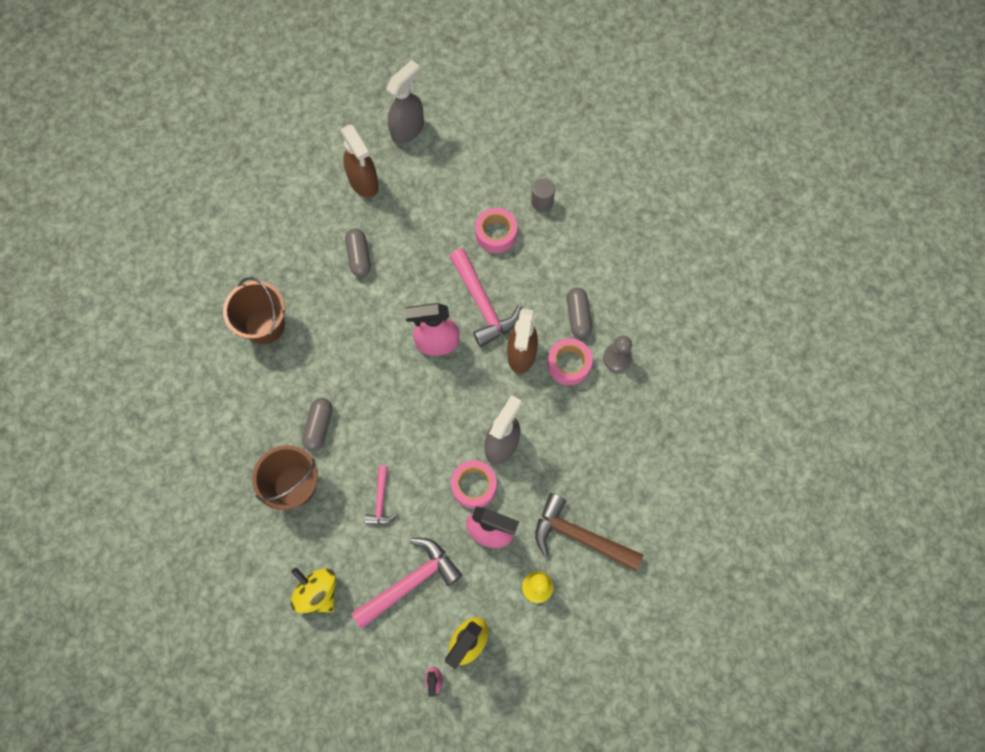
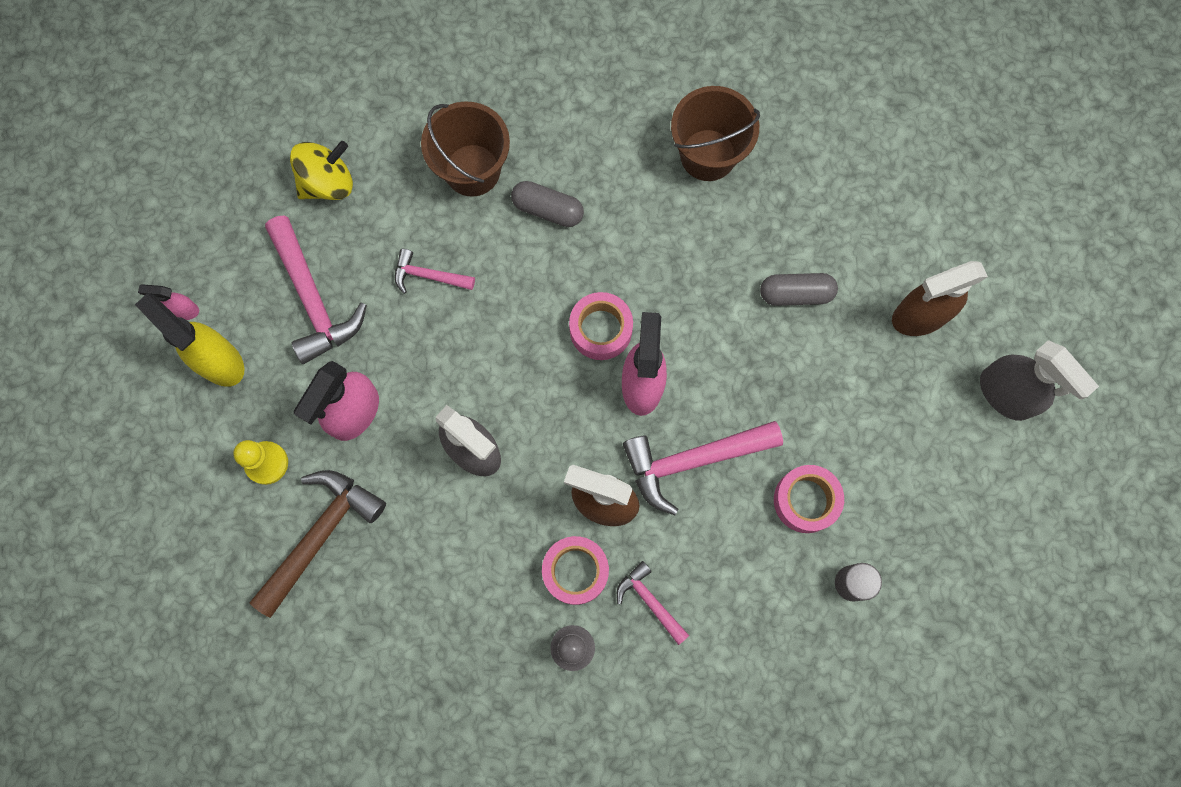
camera: 100 degrees right, 5 degrees up
(474, 486) = (423, 402): pink tape -> pink tape (600, 329)
(578, 316) = (650, 601): grey capsule -> pink hammer

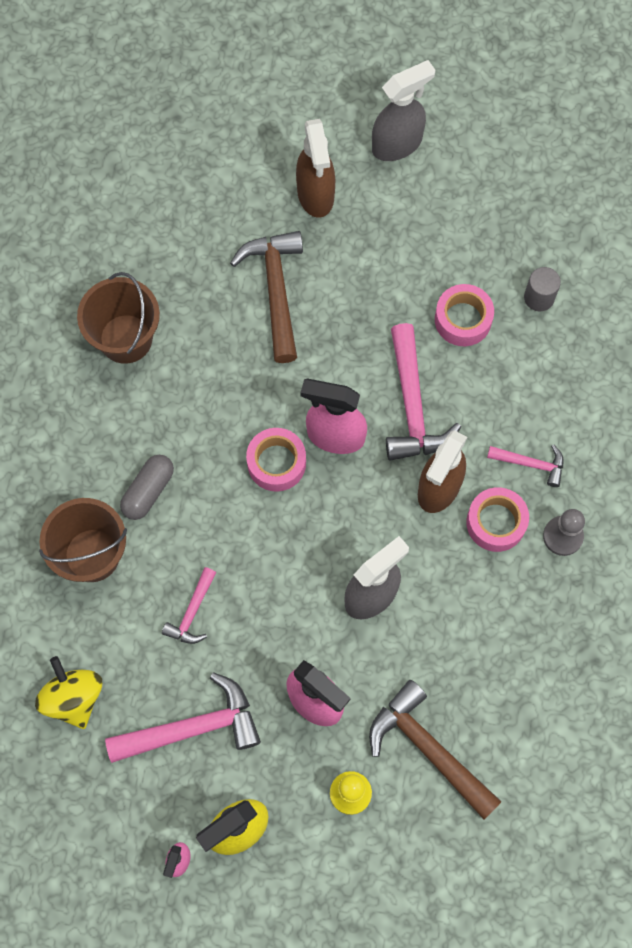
camera: 80 degrees left, 5 degrees down
(650, 601) = (531, 464): pink hammer -> pink hammer turned 135 degrees counterclockwise
(796, 294) = (275, 290): grey capsule -> brown hammer

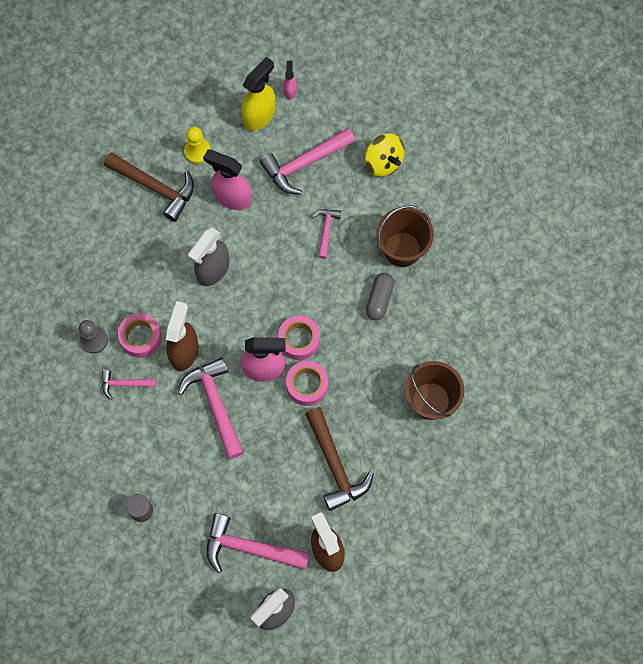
camera: 165 degrees right, 0 degrees up
(412, 221) = (249, 548): none -> pink hammer
(463, 319) = (194, 478): pink tape -> pink tape (307, 385)

